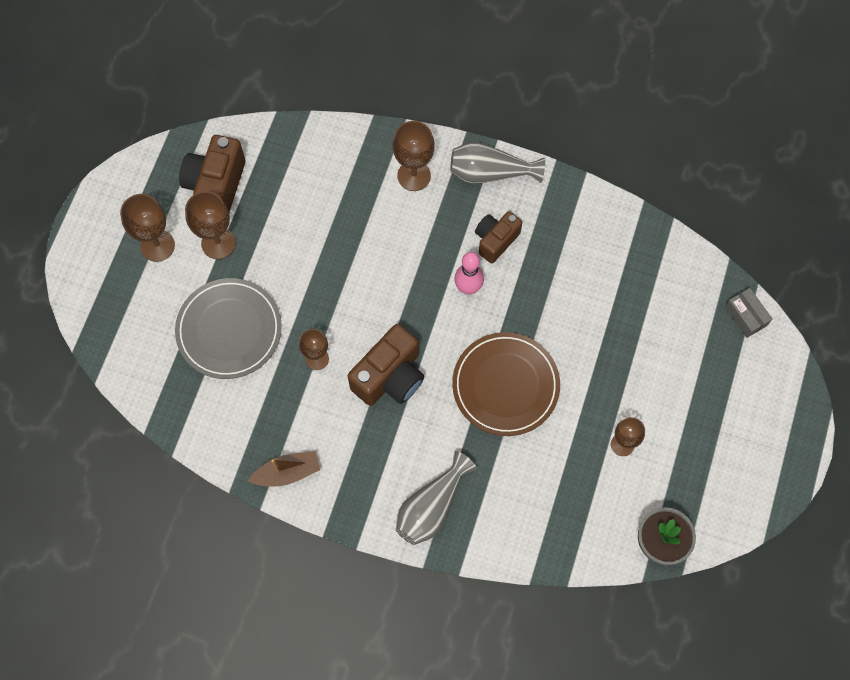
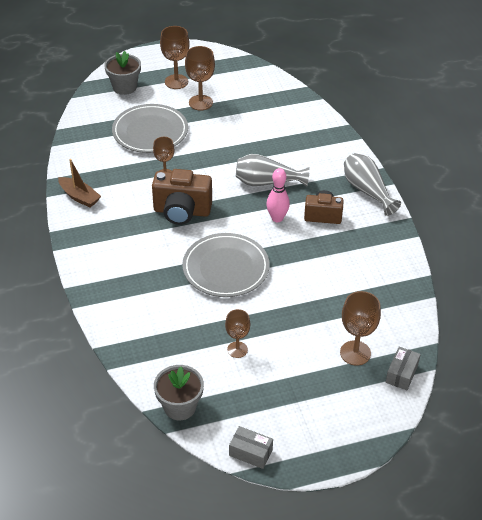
camera: 55 degrees right, 25 degrees down
(122, 310) = (124, 87): none -> grey flower pot
(216, 186) = (235, 86): brown camera -> none
(414, 175) = (328, 159): brown goblet -> brown goblet (355, 353)
(431, 506) = (109, 272): grey vase -> grey vase (267, 182)
(505, 385) = (226, 268): brown plate -> grey plate
(752, 511) = (250, 452): none -> grey box

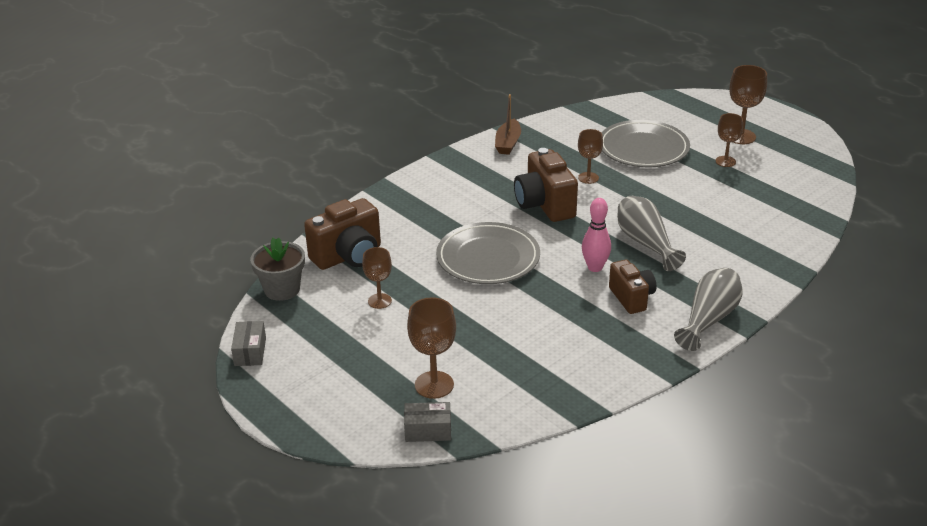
camera: 65 degrees right, 10 degrees down
(124, 87) = (693, 112): grey flower pot -> none
(164, 349) = (348, 256): none -> brown camera
(200, 102) = (725, 161): brown goblet -> brown goblet, size x0.66

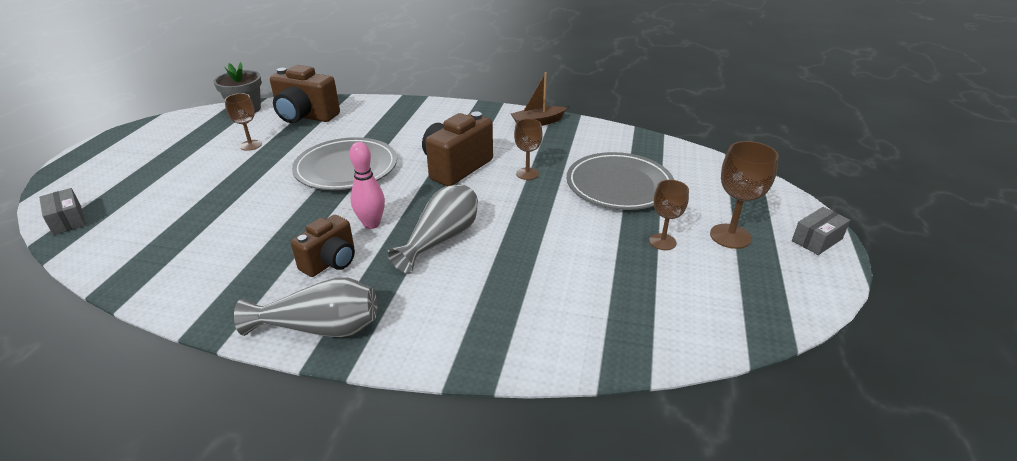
camera: 55 degrees right, 0 degrees up
(250, 352) = (160, 123): grey box -> grey box (817, 240)
(434, 385) = (137, 202): brown goblet -> none

